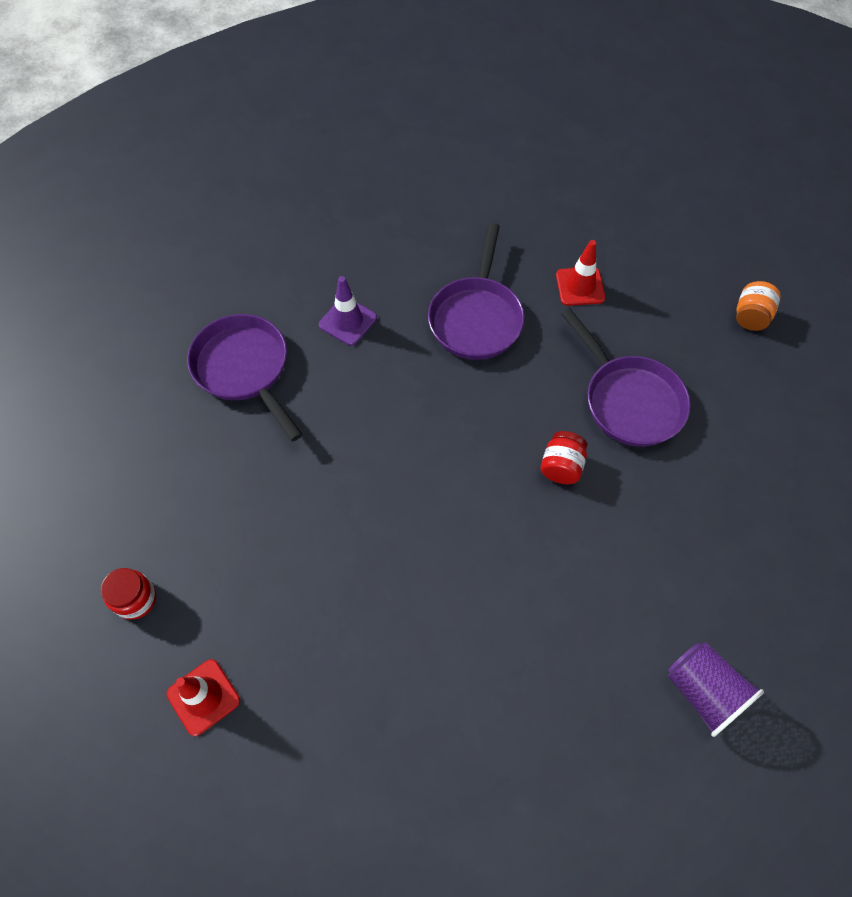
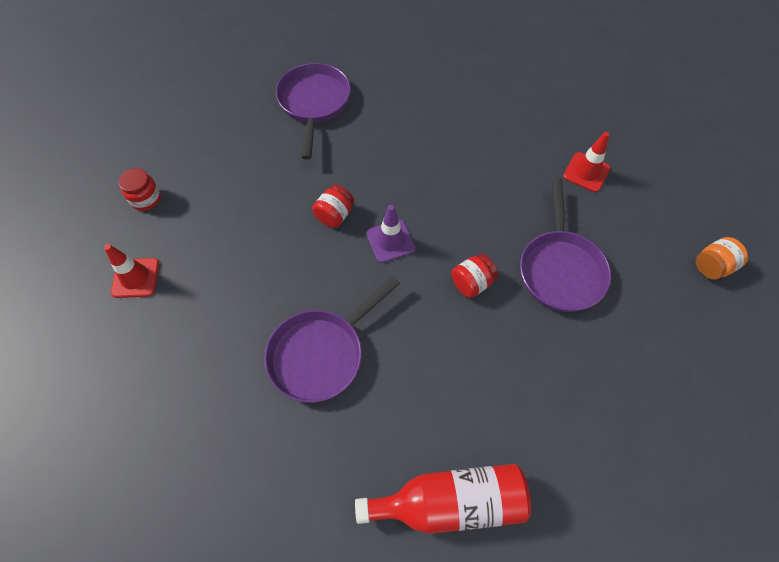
camera: 35 degrees right, 0 degrees up
(348, 321) = (402, 109): purple traffic cone -> purple traffic cone (390, 241)
(370, 482) = (335, 215): none -> red jar
(476, 318) = (491, 153): purple pan -> purple pan (321, 353)
(703, 692) = (450, 502): purple cup -> red bottle

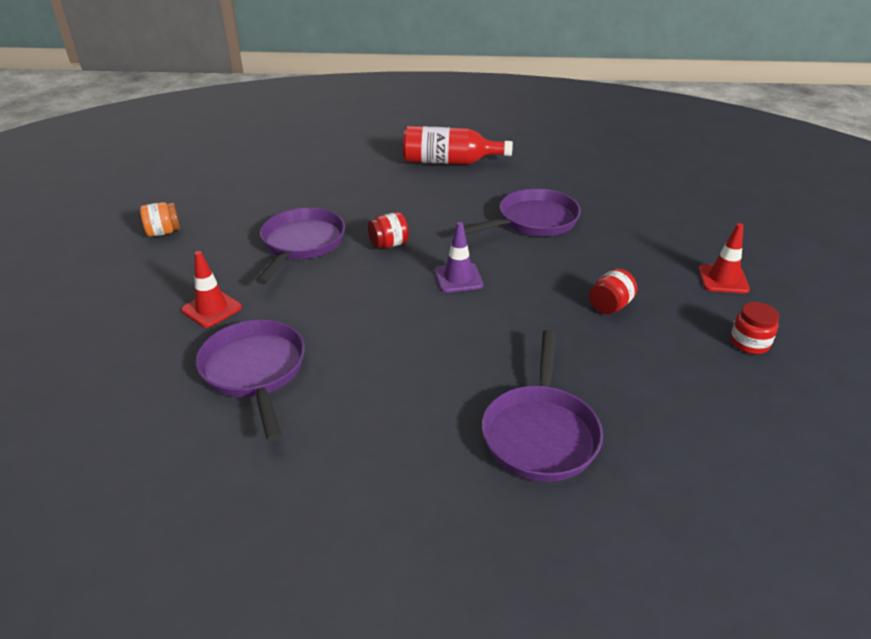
camera: 170 degrees left, 25 degrees down
(335, 215) = (516, 304): red jar -> red jar (610, 306)
(515, 121) = (255, 371): none -> purple pan

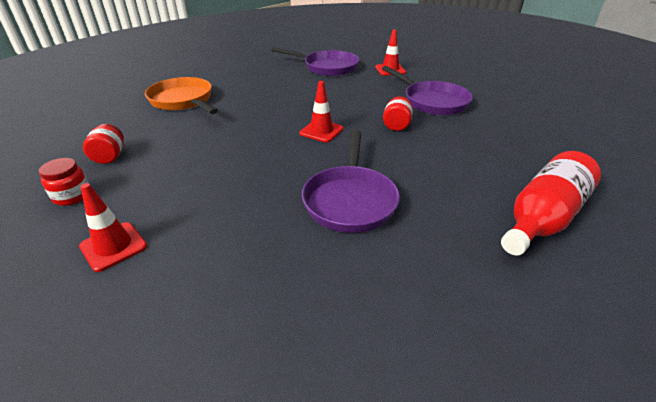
camera: 130 degrees right, 0 degrees up
(163, 232) = (492, 75): orange jar -> none
(458, 278) = (321, 131): purple traffic cone -> red traffic cone
(540, 433) = (183, 101): purple pan -> orange pan
(610, 306) = (202, 166): red jar -> red jar (110, 157)

